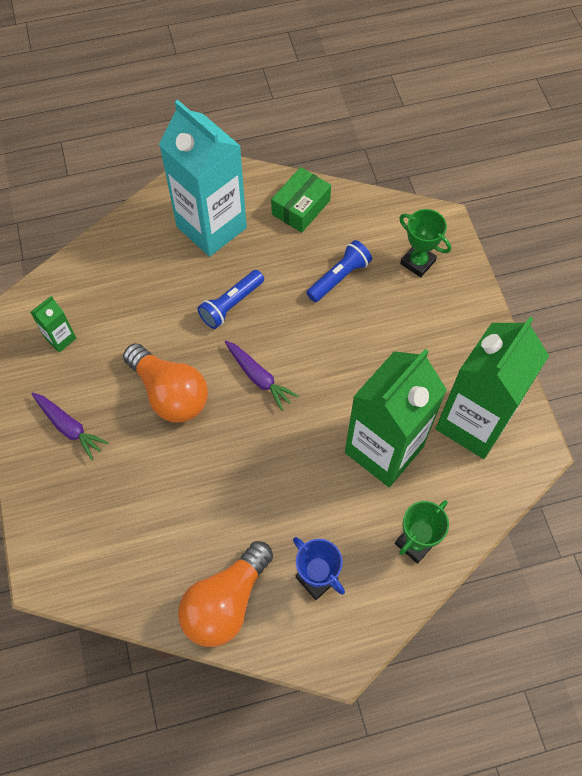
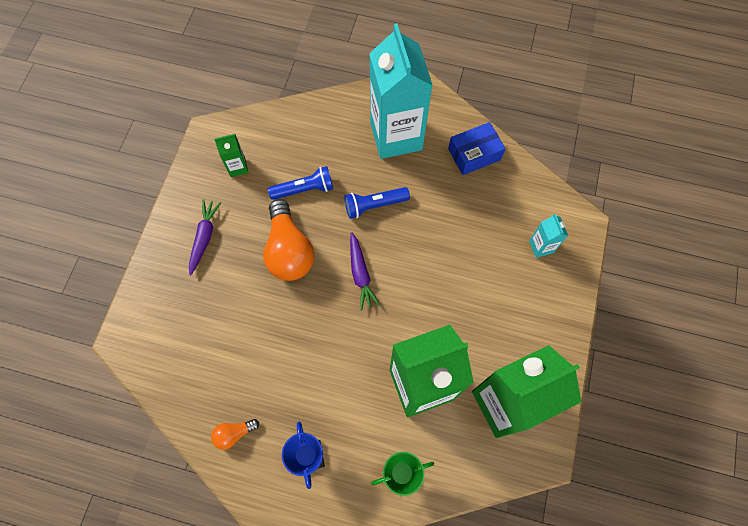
camera: 30 degrees right, 5 degrees up
(69, 427) = (204, 237): purple carrot -> purple carrot turned 150 degrees counterclockwise
(226, 602) = (234, 433): orange light bulb -> orange light bulb, size x0.47
(301, 207) = (474, 154): green box -> blue box
(339, 277) = (470, 226): blue flashlight -> blue flashlight (304, 189)
(417, 262) = (541, 246): green trophy -> turquoise carton

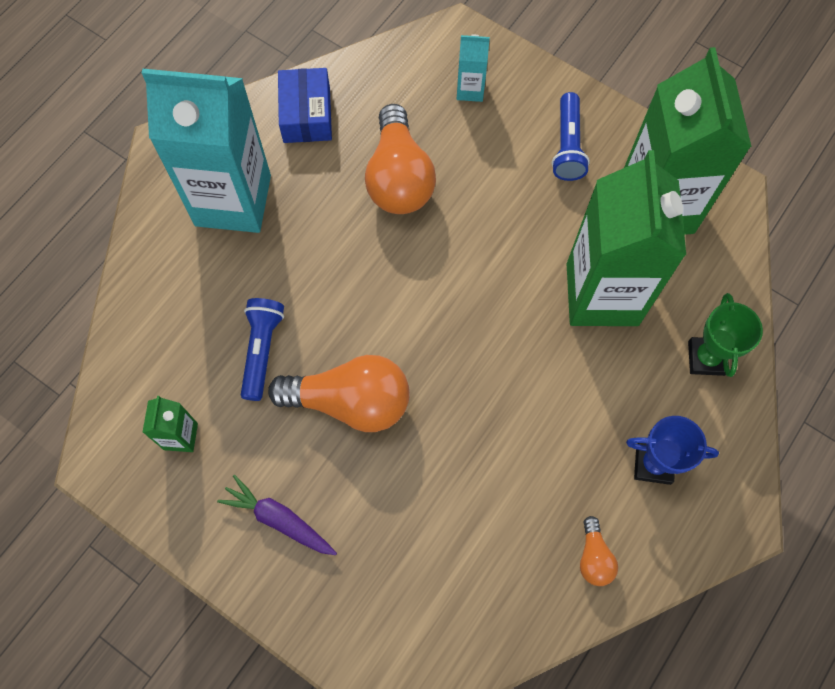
camera: 70 degrees left, 0 degrees up
(360, 274) = (424, 317): purple carrot -> none
(374, 205) = (328, 265): blue flashlight -> blue flashlight (567, 146)
(453, 225) = (398, 177): none -> orange light bulb

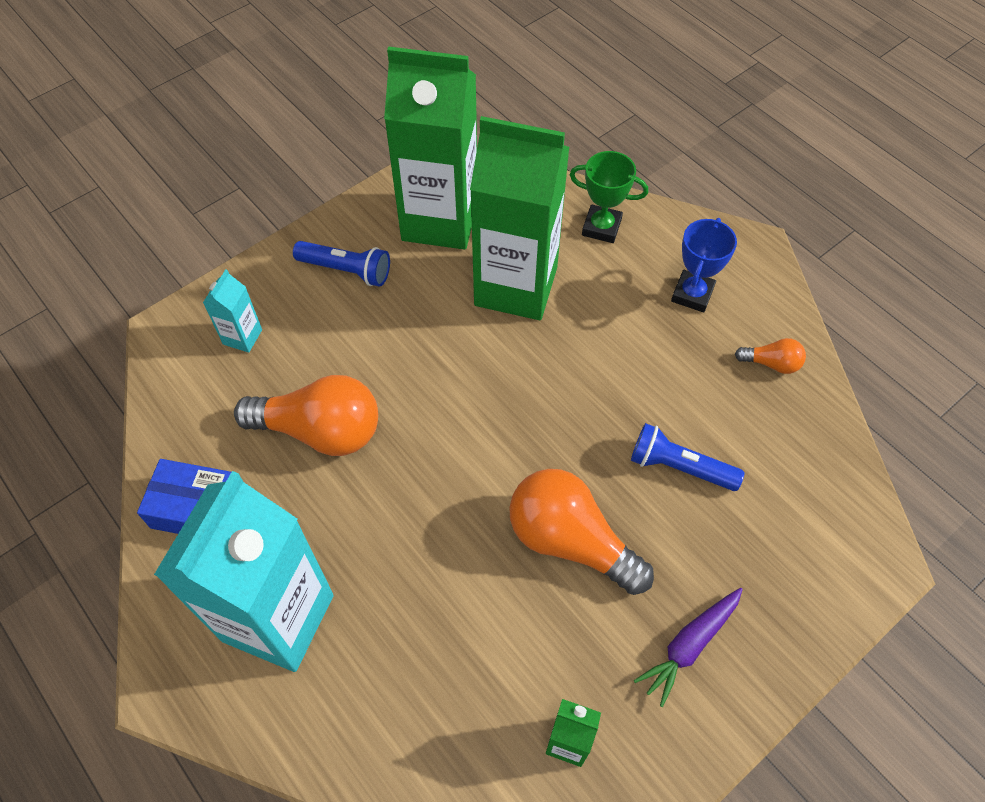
camera: 75 degrees left, 10 degrees down
(262, 350) = (485, 623): blue flashlight -> blue flashlight (679, 467)
(350, 402) = (570, 541): orange light bulb -> orange light bulb turned 75 degrees counterclockwise

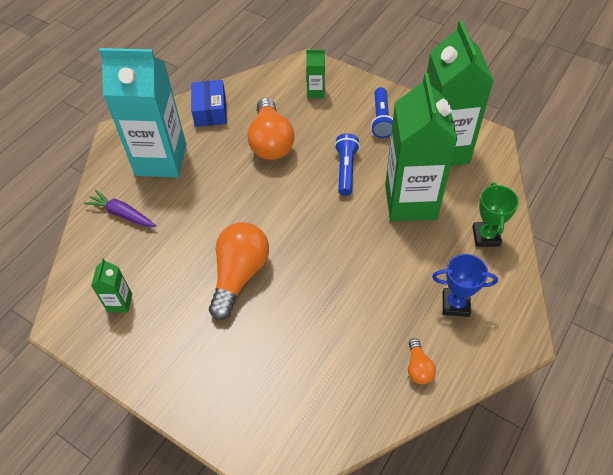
camera: 75 degrees right, 5 degrees down
(242, 337) = (316, 92): turquoise carton -> green carton
(679, 467) = (310, 324): blue flashlight -> blue flashlight (346, 170)
(689, 646) = (188, 353): purple carrot -> purple carrot (122, 214)

